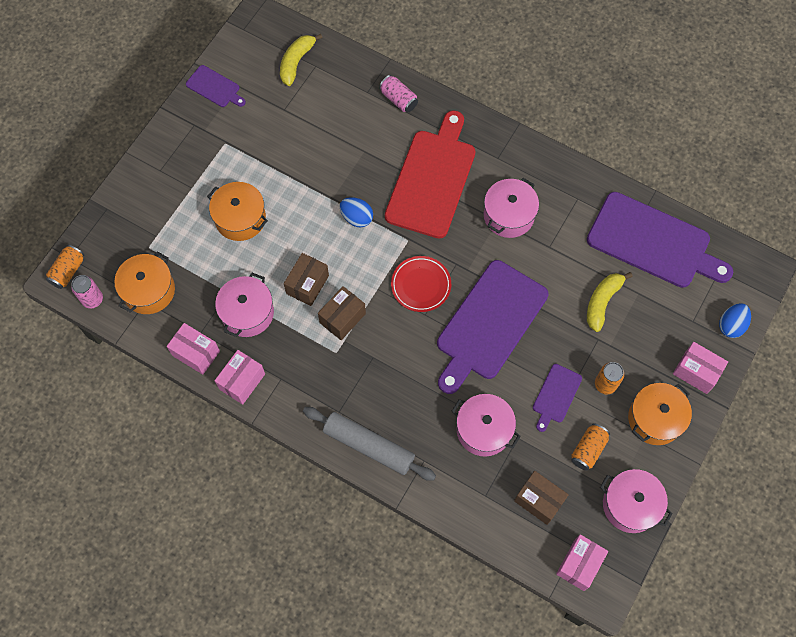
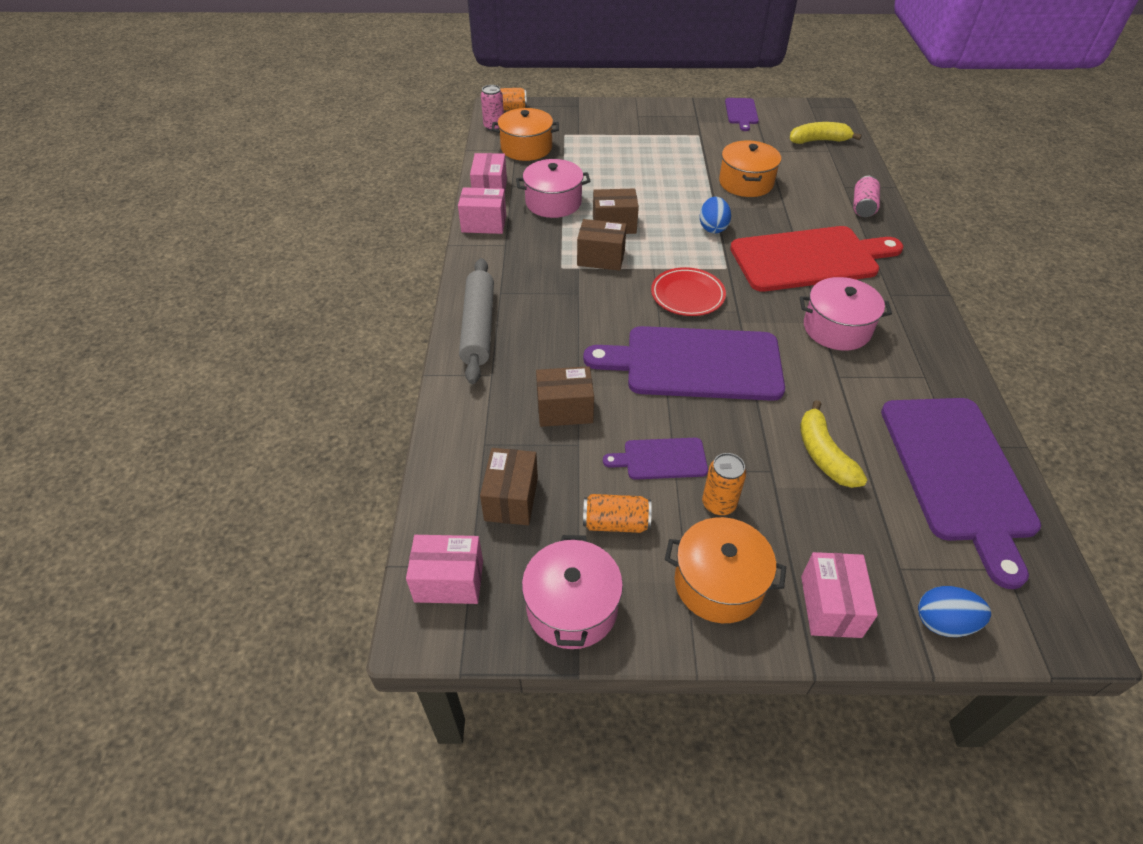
camera: 60 degrees right, 20 degrees down
(240, 218) = (638, 166): orange pot -> orange pot (746, 183)
(483, 430) = (565, 410): pink pot -> brown box
(602, 302) = (823, 454): yellow banana -> yellow banana turned 105 degrees counterclockwise

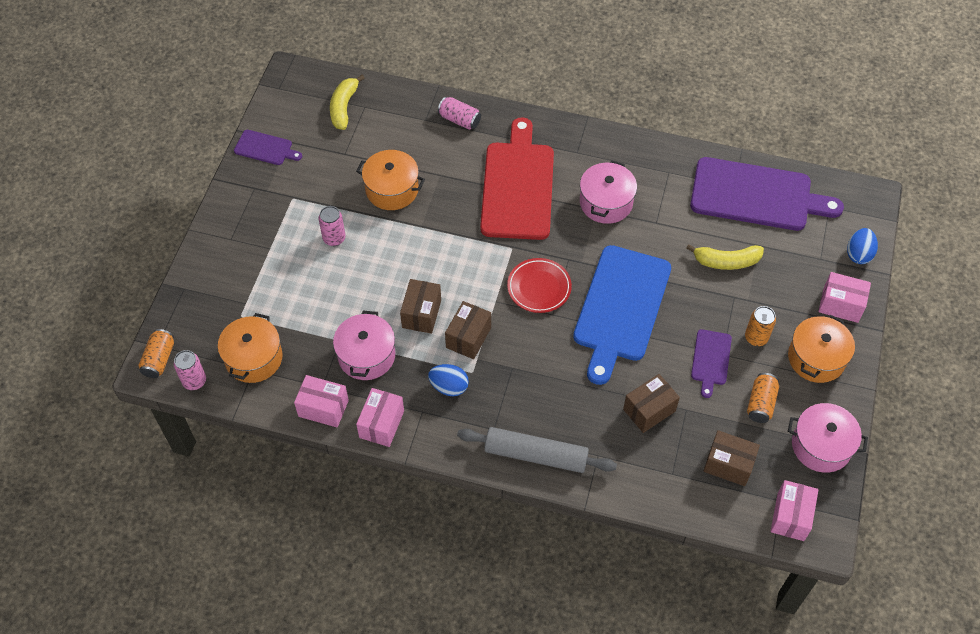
camera: 75 degrees left, 10 degrees up
(565, 410) = (649, 410): brown box -> brown box turned 45 degrees clockwise
(670, 163) = (334, 238): none -> pink can
(695, 364) = (621, 308): purple cutting board -> blue cutting board
(712, 228) = (452, 239): blue egg -> blue egg (449, 387)

